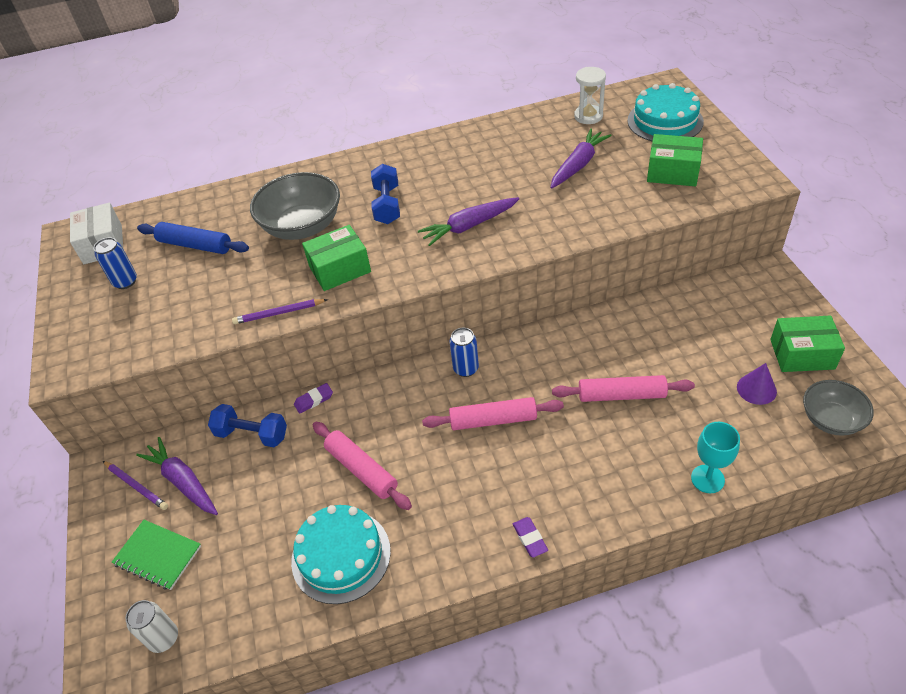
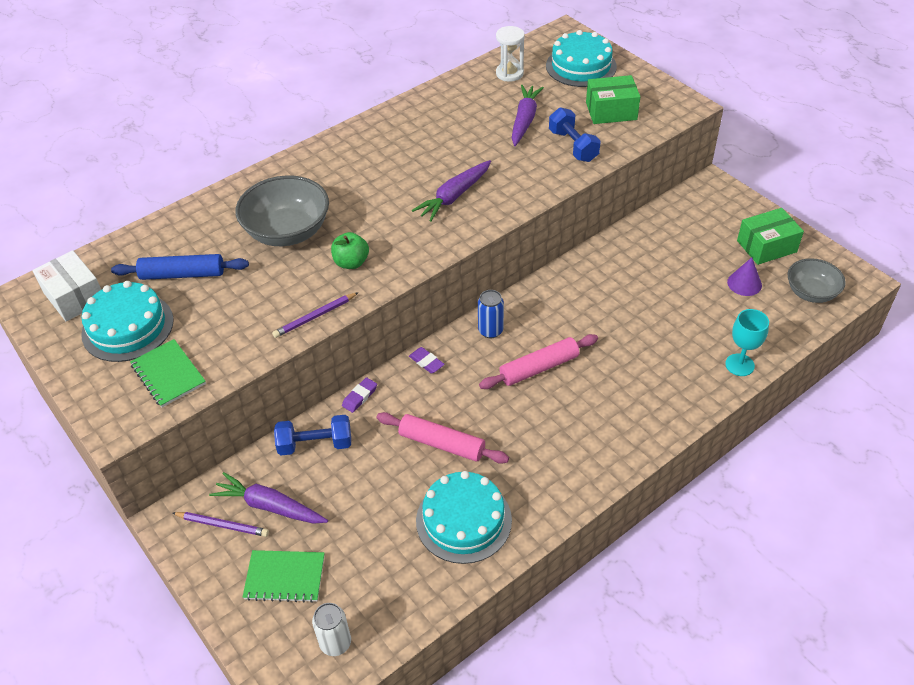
camera: 25 degrees left, 0 degrees up
(125, 282) = (127, 327): blue can -> turquoise cake
(130, 334) = (168, 374): none -> green notebook
(340, 269) = (351, 262): green box -> green apple
(387, 205) = (362, 193): blue dumbbell -> blue dumbbell (573, 146)
(530, 538) = (621, 454): purple eraser -> purple eraser (426, 362)
(621, 395) = (638, 317): pink rolling pin -> none

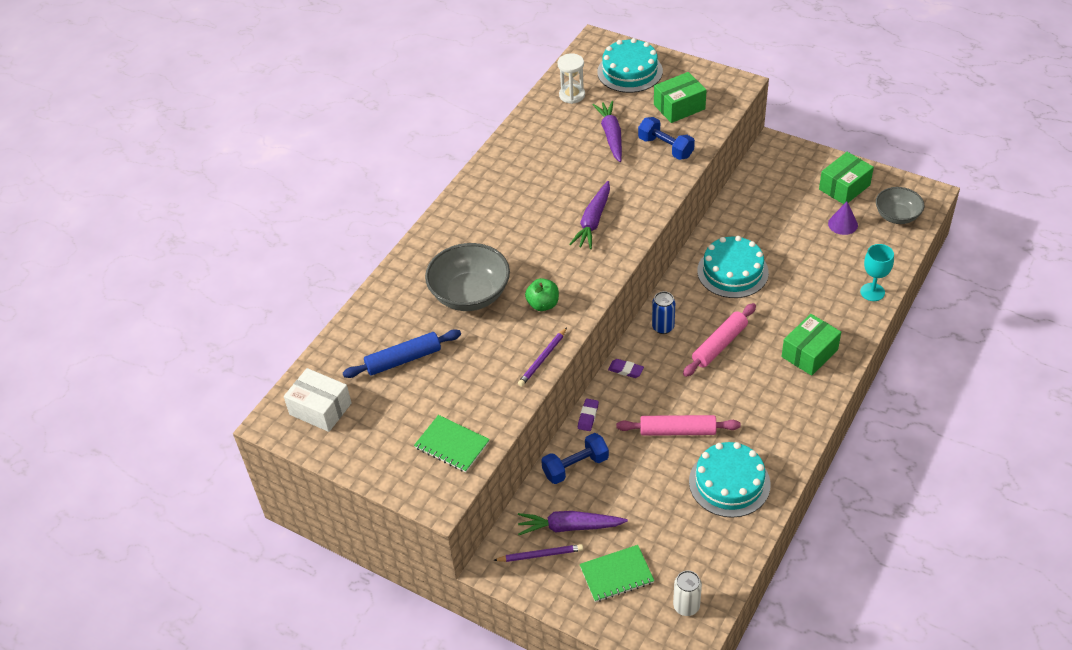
camera: 20 degrees left, 0 degrees up
(127, 327) = (388, 418): turquoise cake -> turquoise cake (732, 271)
(632, 408) = (809, 353): none -> green box

